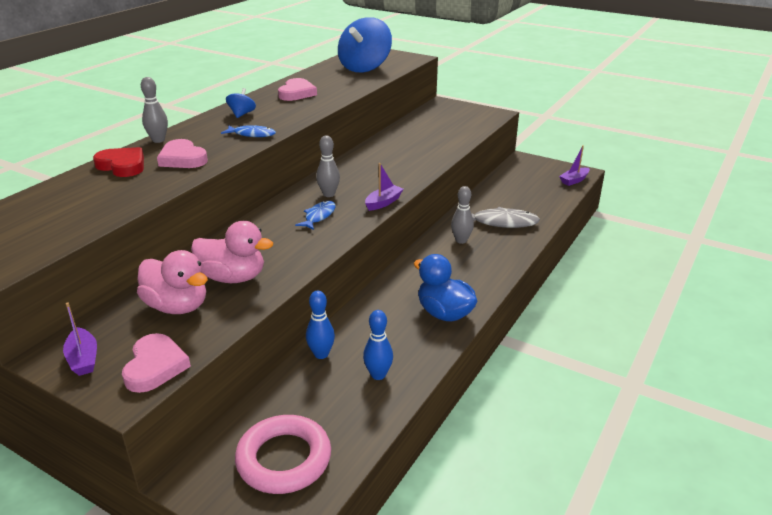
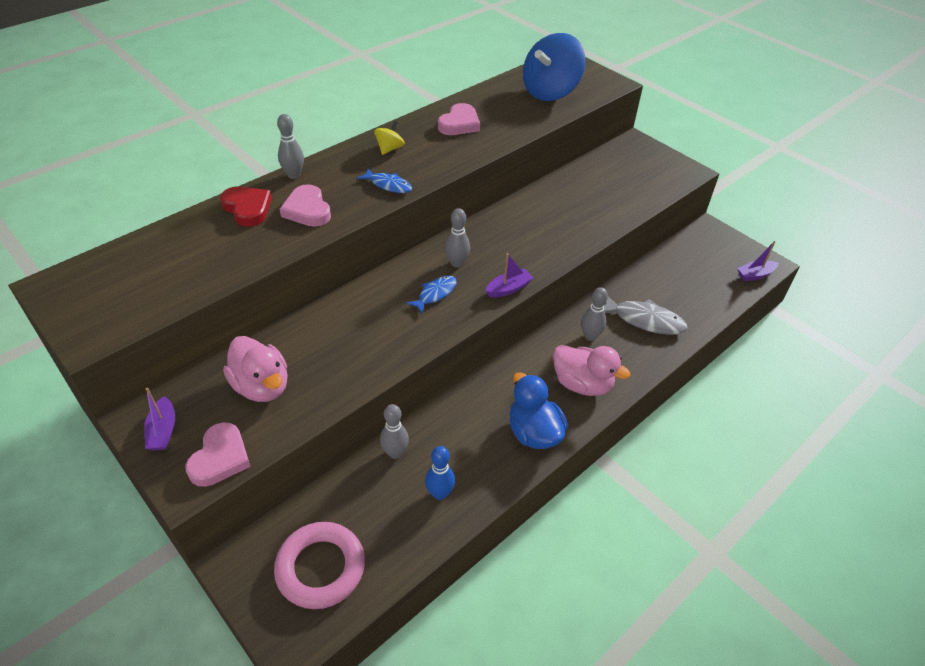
camera: 15 degrees right, 15 degrees up
(233, 277) = (324, 361): pink duck -> pink duck (582, 384)
(242, 114) = (389, 149): blue spinning top -> yellow spinning top
(321, 354) = (395, 452): blue bowling pin -> grey bowling pin

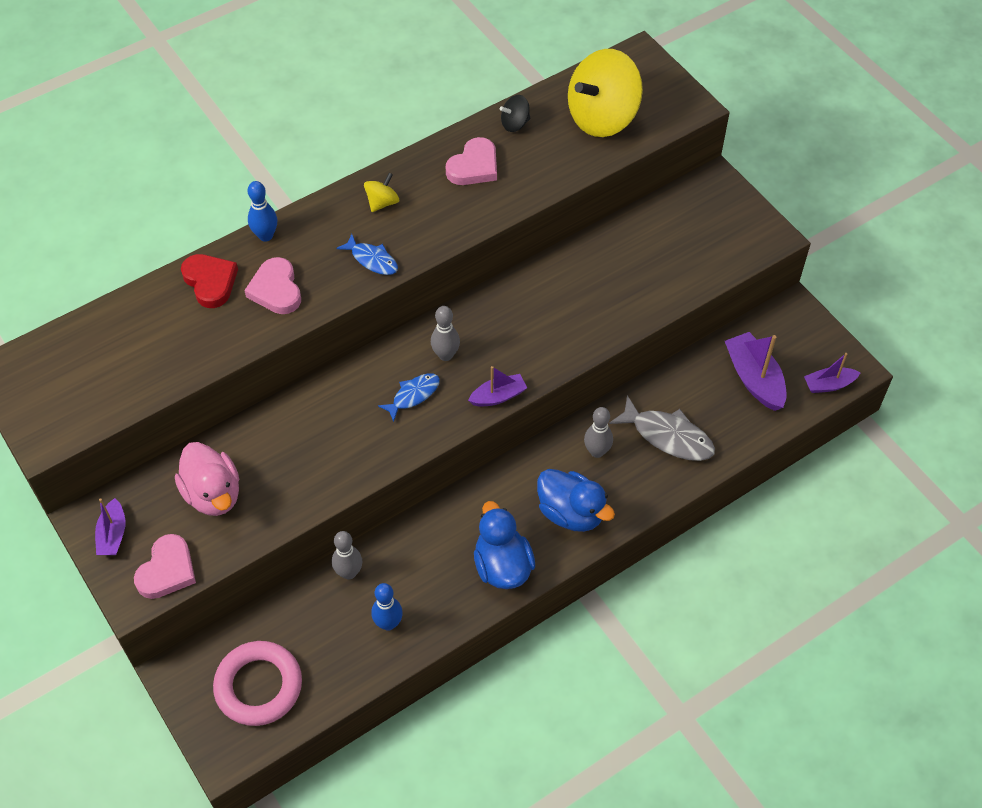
camera: 10 degrees right, 10 degrees up
(294, 175) = (265, 236): grey bowling pin -> blue bowling pin
(484, 98) = (515, 124): none -> black spinning top
(550, 92) = (602, 117): blue spinning top -> yellow spinning top
(582, 384) = (571, 513): pink duck -> blue duck
(697, 275) = (754, 378): none -> purple boat

